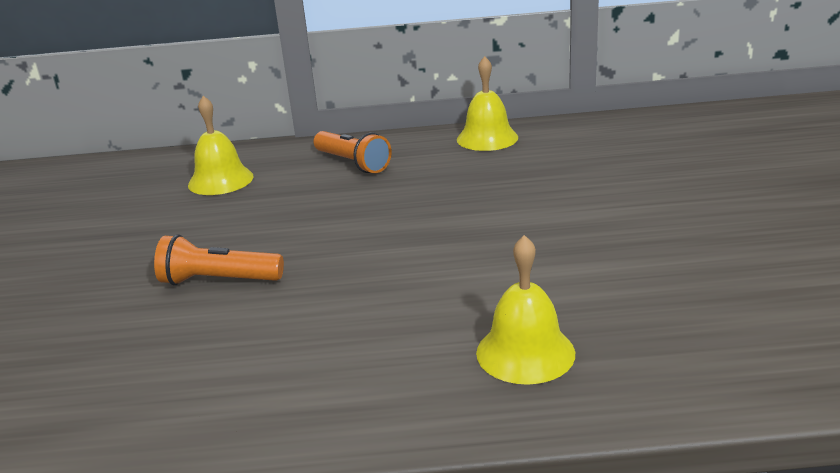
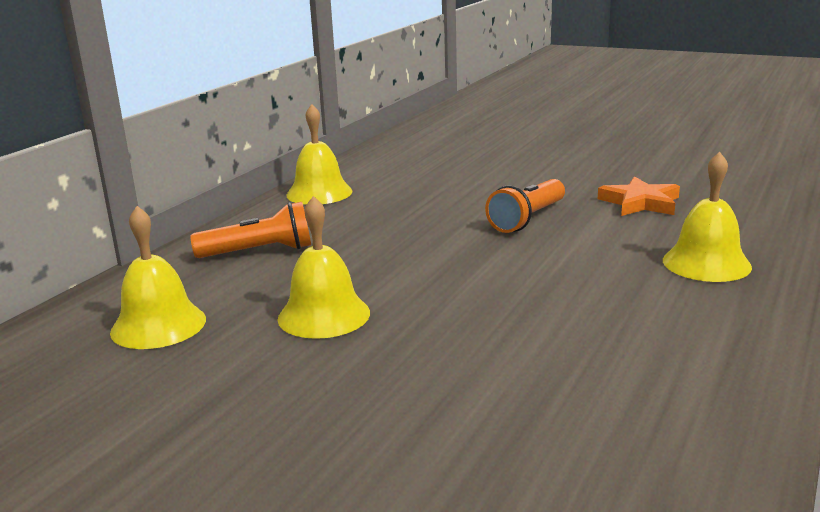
camera: 60 degrees left, 5 degrees down
(218, 280) = (425, 366): orange flashlight -> orange flashlight (527, 219)
(270, 221) = (324, 315): none -> yellow bell
(656, 275) = (640, 203): none -> orange star

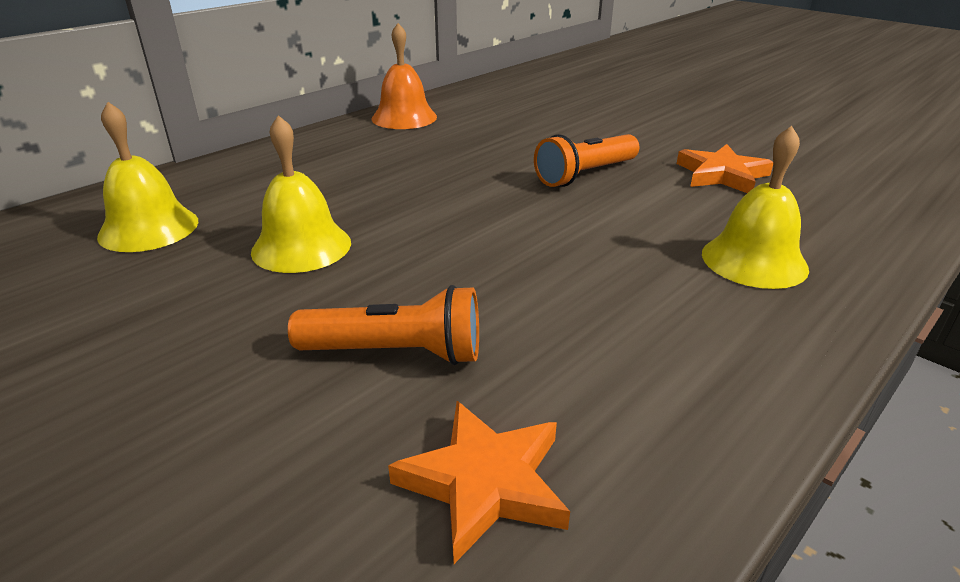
camera: 15 degrees right, 10 degrees up
(259, 252) = (301, 168): orange flashlight -> orange flashlight (396, 353)
(319, 193) = (404, 117): yellow bell -> orange bell
(615, 441) = (484, 482): none -> orange star

